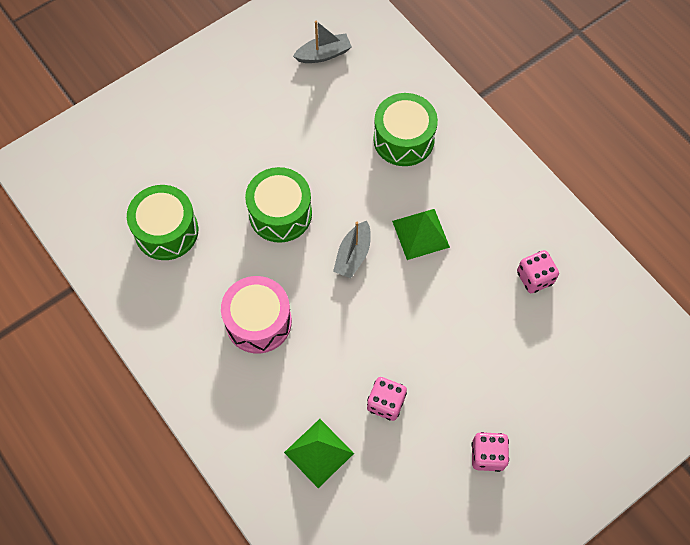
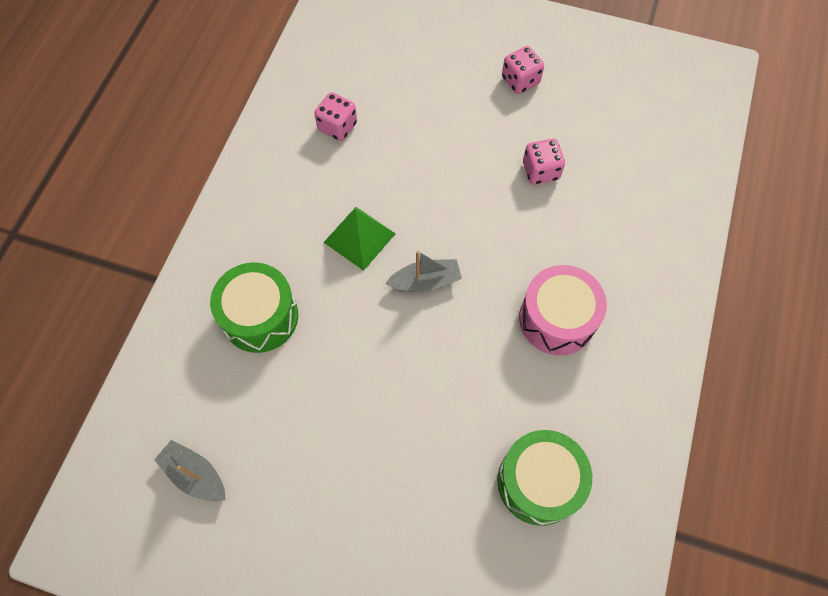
camera: 125 degrees left, 0 degrees up
(280, 213) = (432, 379): green drum -> none
(319, 453) = (623, 194): green pyramid -> none

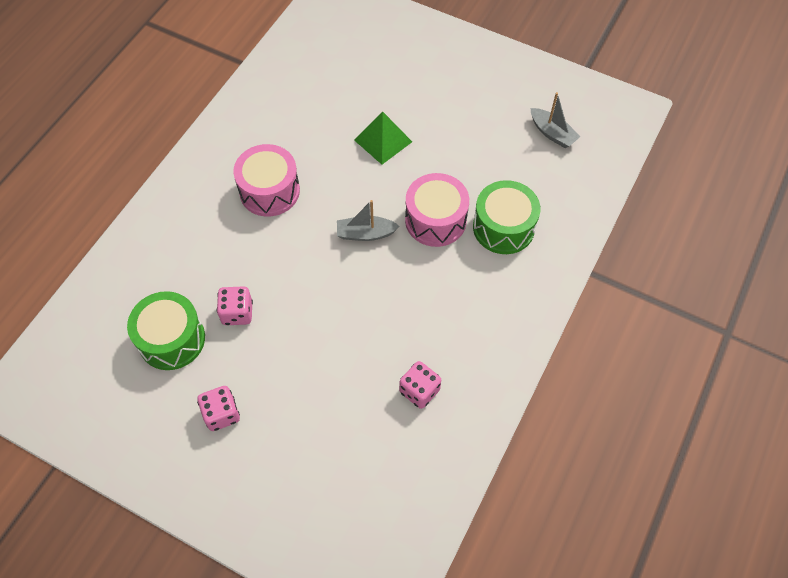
camera: 170 degrees left, 5 degrees down
(344, 313) = (435, 220): none -> pink drum
(359, 238) = (414, 277): green pyramid -> green pyramid (383, 140)
(539, 482) = (319, 97): green drum -> green drum (171, 339)

